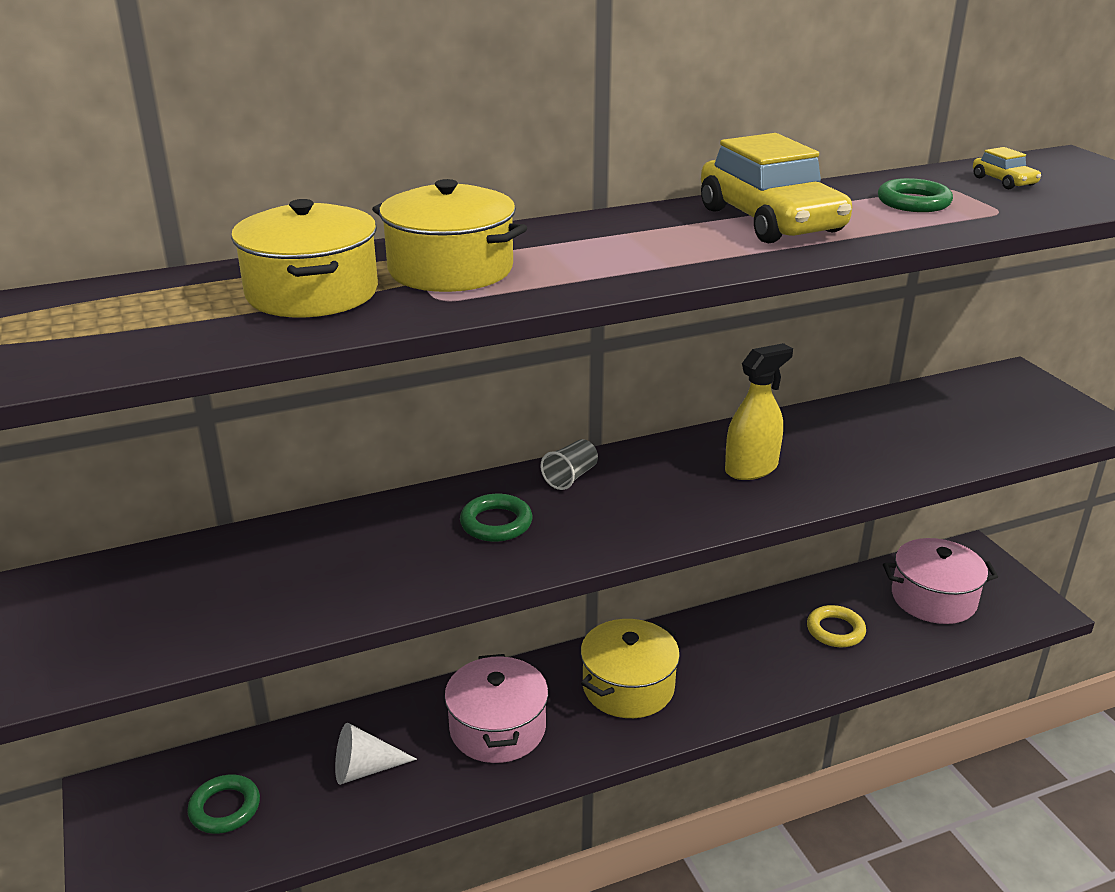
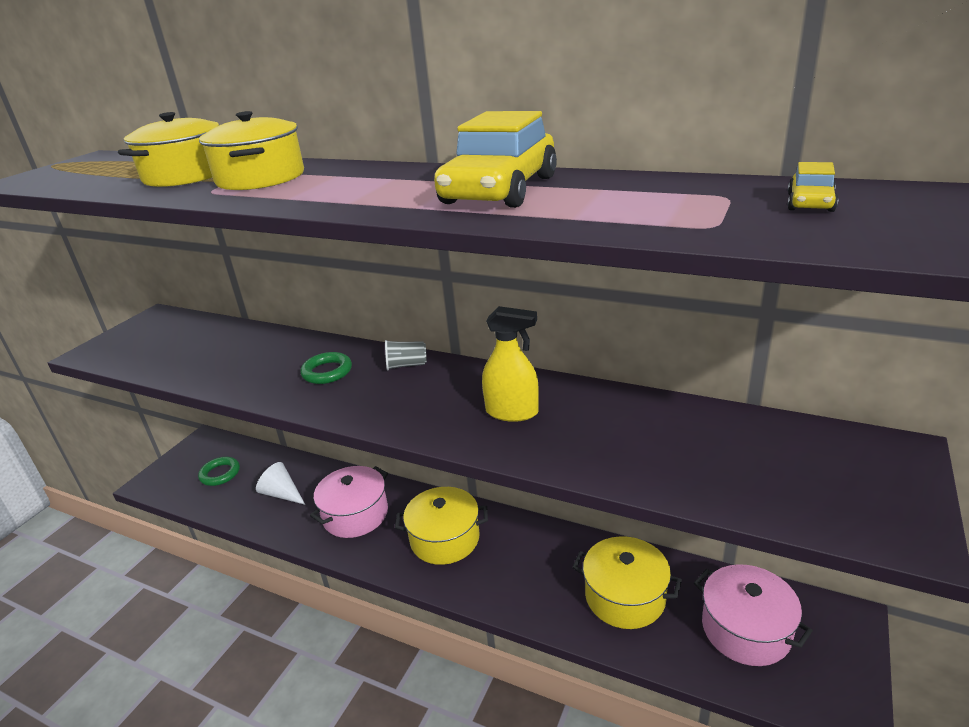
camera: 50 degrees right, 0 degrees up
(835, 630) = (625, 596): yellow ring -> yellow pot
(913, 202) = (654, 201): green ring -> none

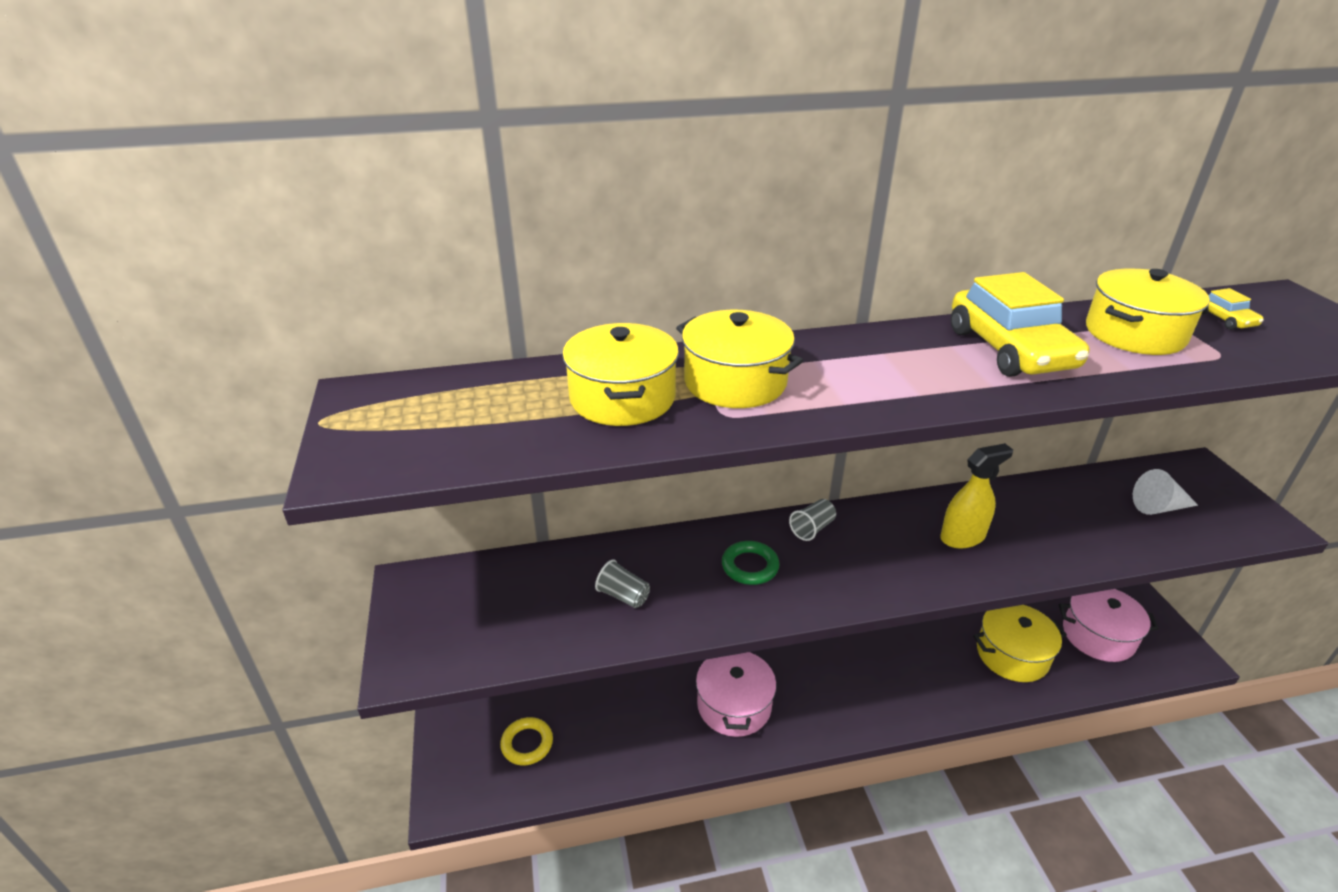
camera: 40 degrees left, 5 degrees up
(220, 474) = (527, 744): green ring -> yellow ring
(233, 360) = (623, 596): none -> grey cup
(282, 494) = (631, 726): white cone -> white cone (1159, 507)
(445, 538) = (838, 683): yellow pot -> yellow pot (1134, 333)

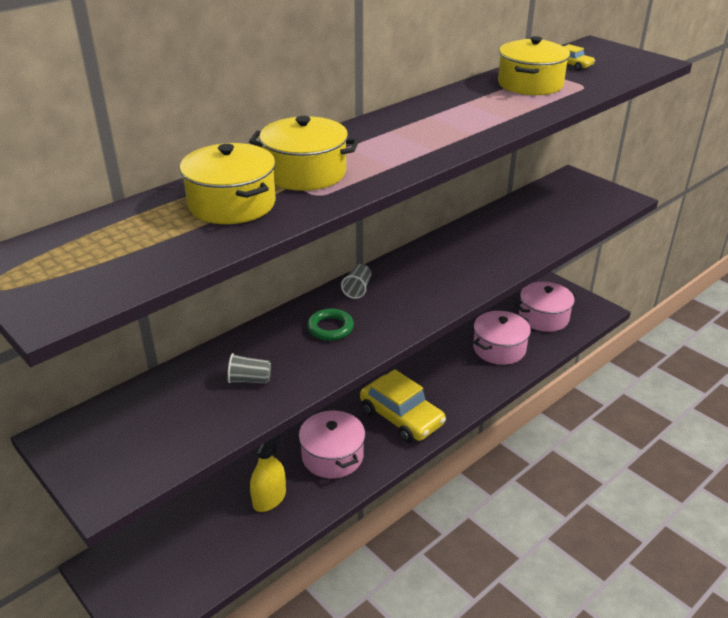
camera: 30 degrees left, 0 degrees up
(527, 744) = (184, 552): yellow ring -> none
(962, 537) = (459, 262): yellow spray bottle -> yellow spray bottle (269, 499)
(1010, 349) = (466, 110): yellow car -> yellow car (401, 417)
(1012, 655) = (499, 348): yellow pot -> pink pot
(1159, 507) = (562, 207): white cone -> none

